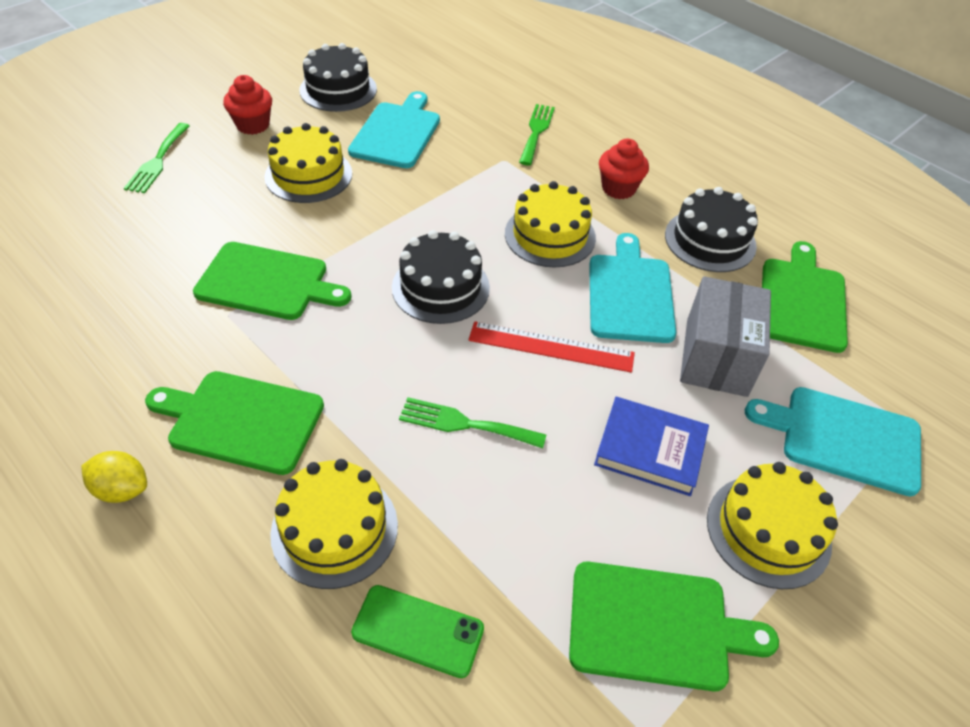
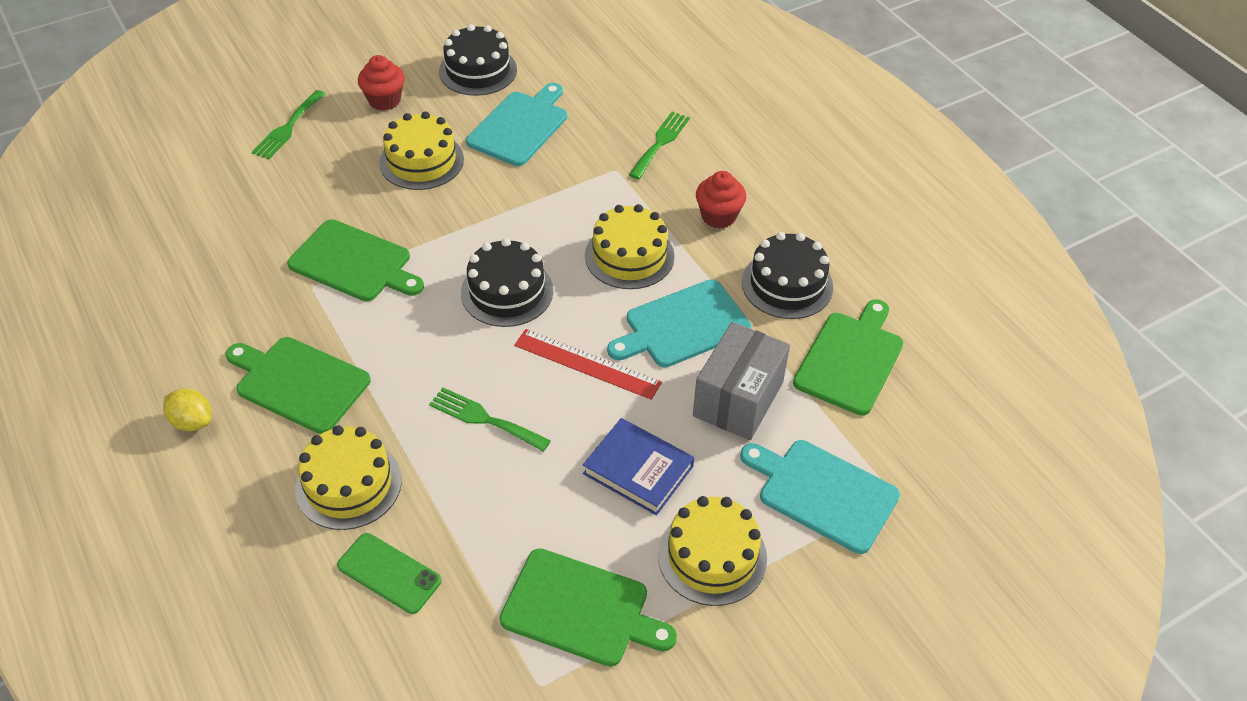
camera: 15 degrees right, 0 degrees up
(630, 294) = (683, 326): turquoise cutting board -> turquoise cutting board turned 135 degrees counterclockwise

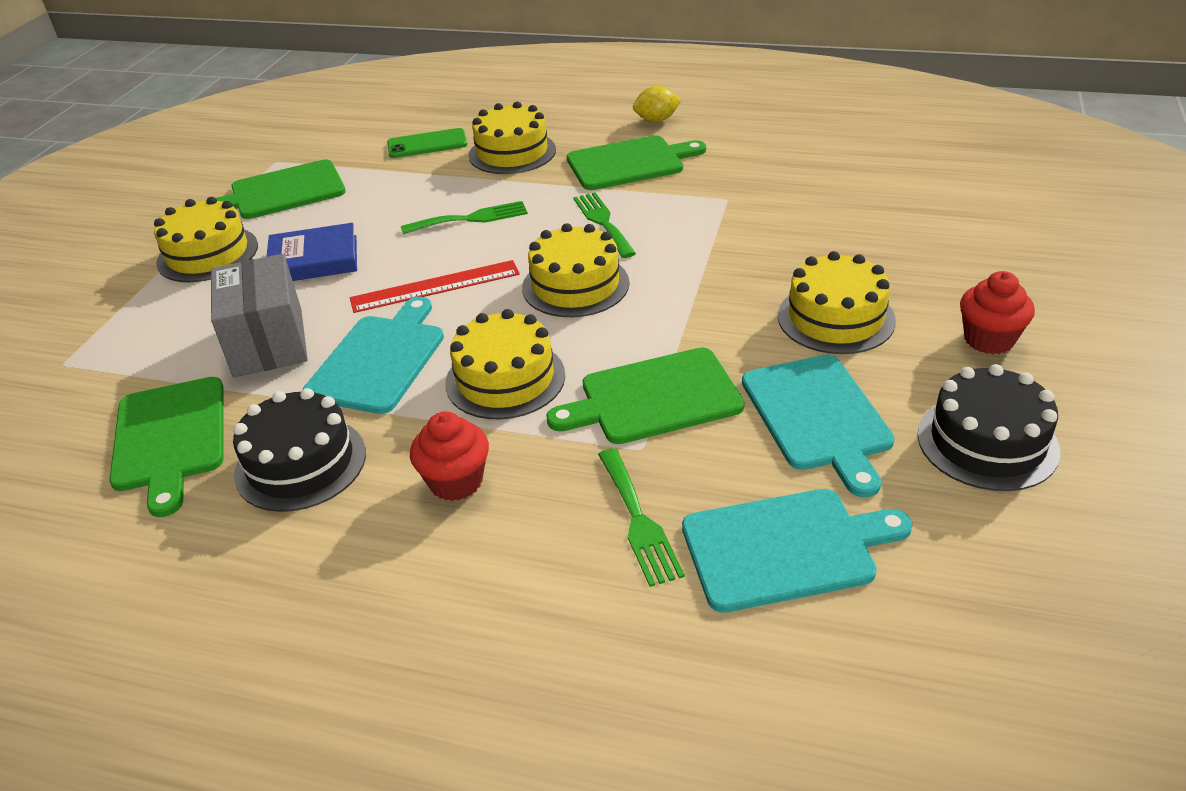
camera: 140 degrees right, 10 degrees down
(288, 128) = (997, 260): green fork -> green fork (603, 222)
(354, 263) = (728, 226): green cutting board -> green cutting board (653, 398)
(507, 291) = (575, 285): black cake -> yellow cake
(823, 493) = (136, 330): turquoise cutting board -> turquoise cutting board (785, 548)

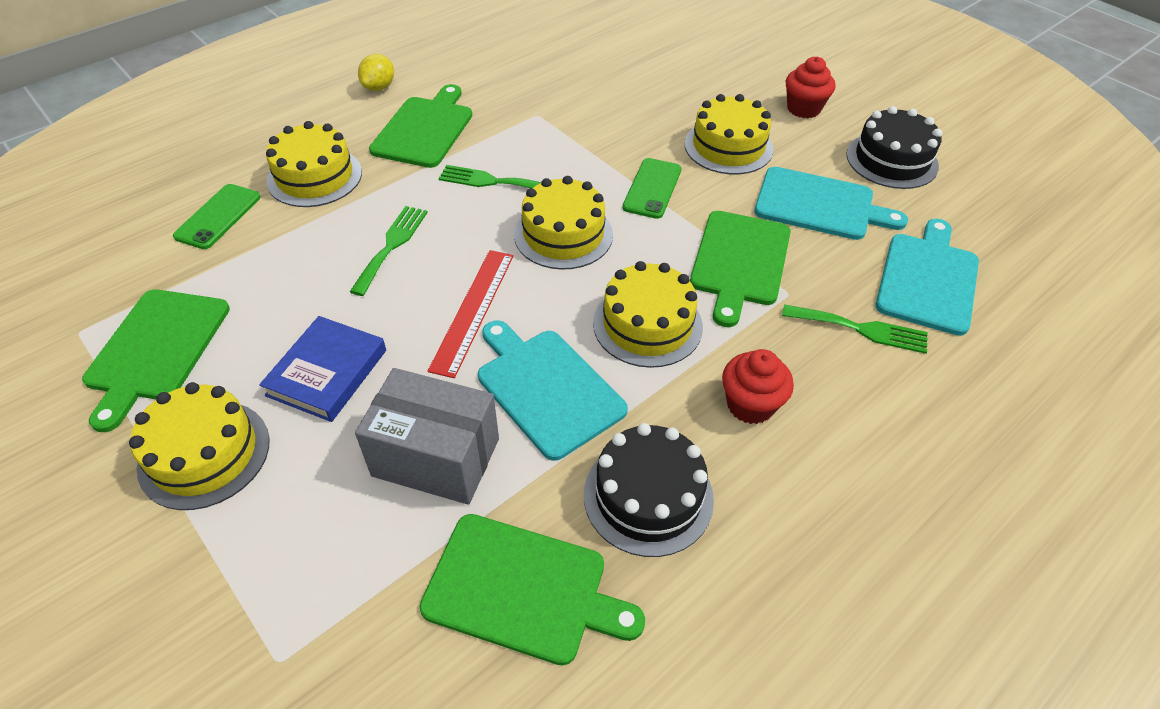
camera: 60 degrees left, 10 degrees up
(701, 302) = (652, 188): none -> green phone

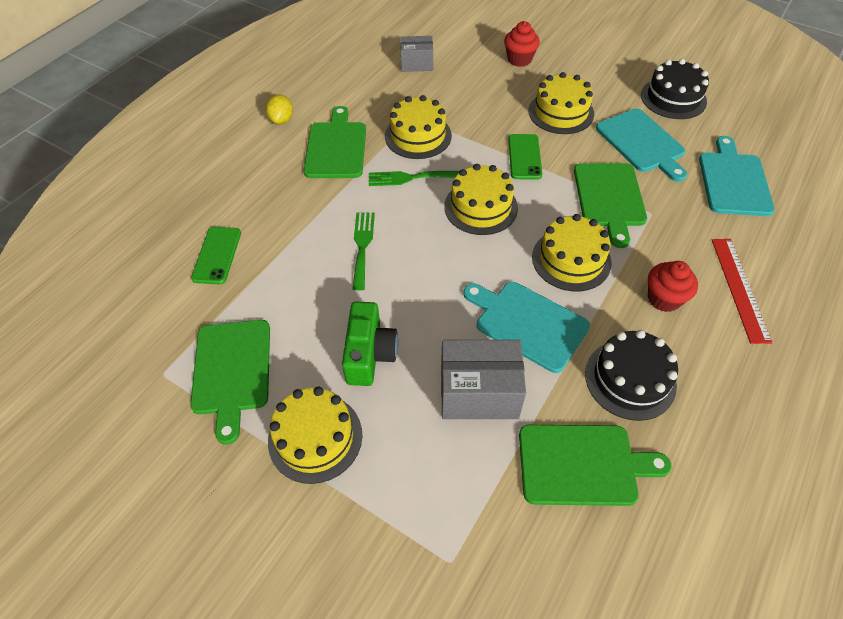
camera: 15 degrees left, 5 degrees up
(314, 177) = (273, 205): yellow cake -> yellow cake (418, 136)
(327, 372) = (369, 354): blue book -> green camera
(473, 310) = (447, 280): red ruler -> red ruler (739, 288)
(574, 57) = (417, 64): none -> grey box
(803, 109) = (598, 71): red cupcake -> red cupcake (519, 59)
(820, 205) = (642, 143): turquoise cutting board -> turquoise cutting board turned 60 degrees clockwise
(861, 329) = (708, 227): green fork -> none

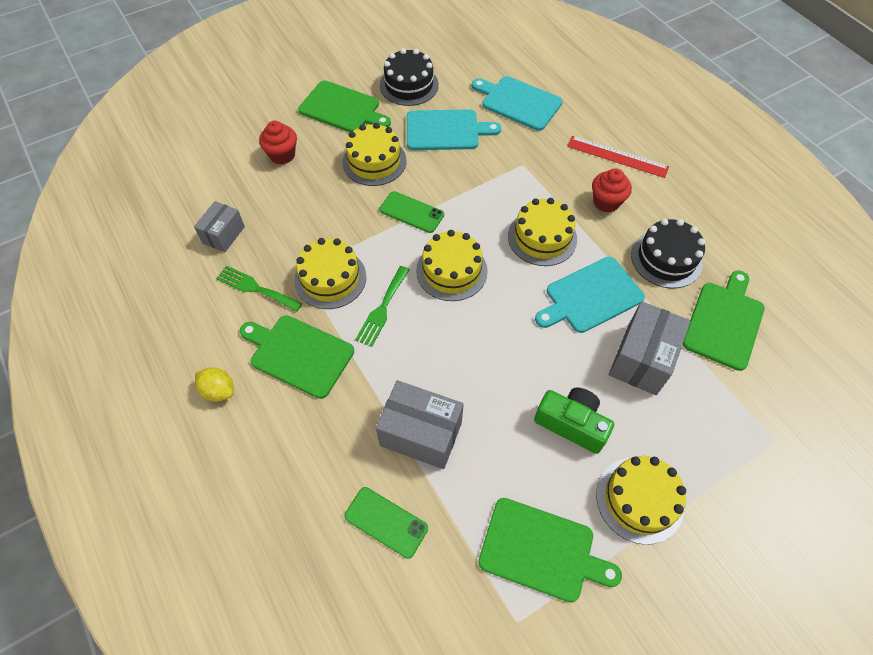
camera: 65 degrees left, 5 degrees up
(304, 247) = (421, 434): none -> grey box
(362, 246) = (446, 382): green fork -> green fork (255, 288)
(609, 198) = (493, 181): green cutting board -> green cutting board (342, 108)

